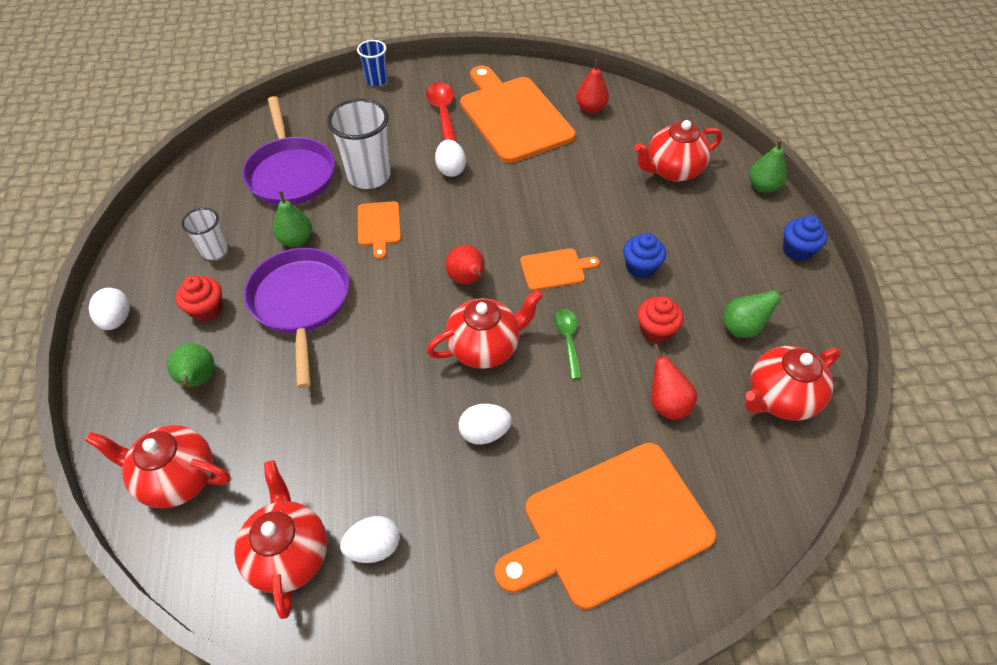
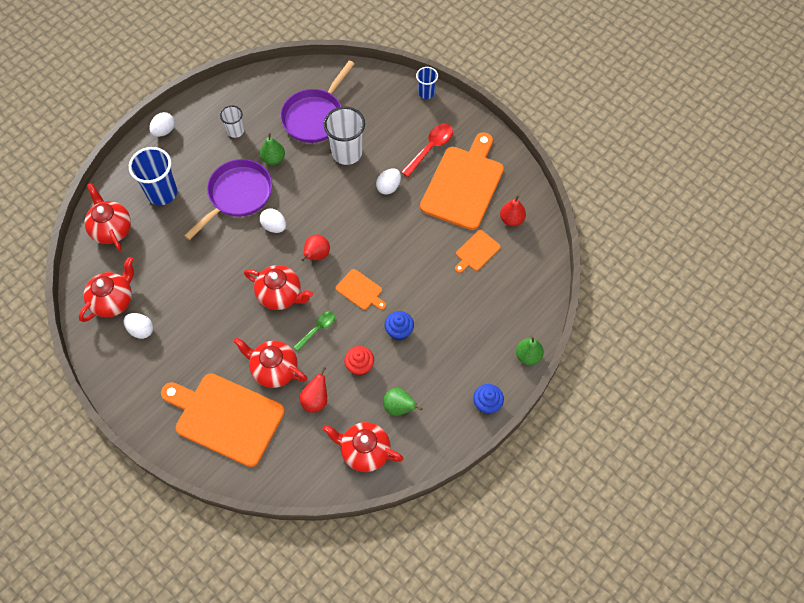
camera: 50 degrees right, 10 degrees up
(198, 380) = (162, 193): green pear -> blue cup
(207, 310) = (200, 161): red cupcake -> none
(379, 226) = (316, 187): orange cutting board -> orange cutting board (476, 252)
(484, 432) = (232, 331): white egg -> white egg (274, 226)
(672, 170) = (496, 299): red teapot -> red teapot (274, 369)

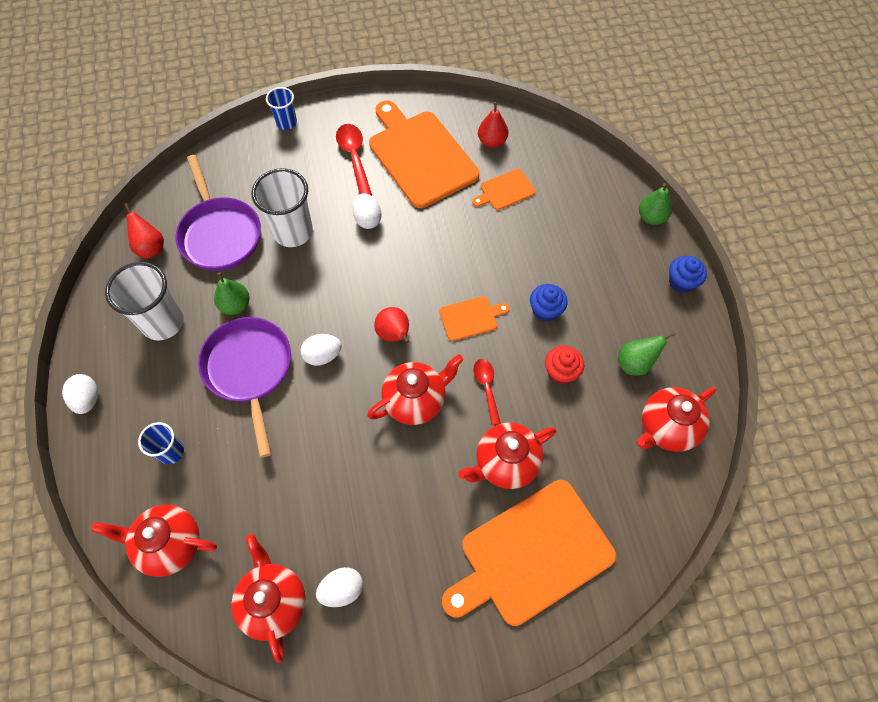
camera: 55 degrees left, 0 degrees up
(162, 193) = (171, 452): blue cup -> blue cup, size x0.56
(235, 131) = (163, 322): white cup -> white cup, size x1.78
(316, 400) = (573, 441): red pear -> red pear (150, 248)
(317, 329) = (486, 387): green spoon -> red spoon
(476, 252) = (505, 190): orange cutting board -> orange cutting board turned 75 degrees clockwise

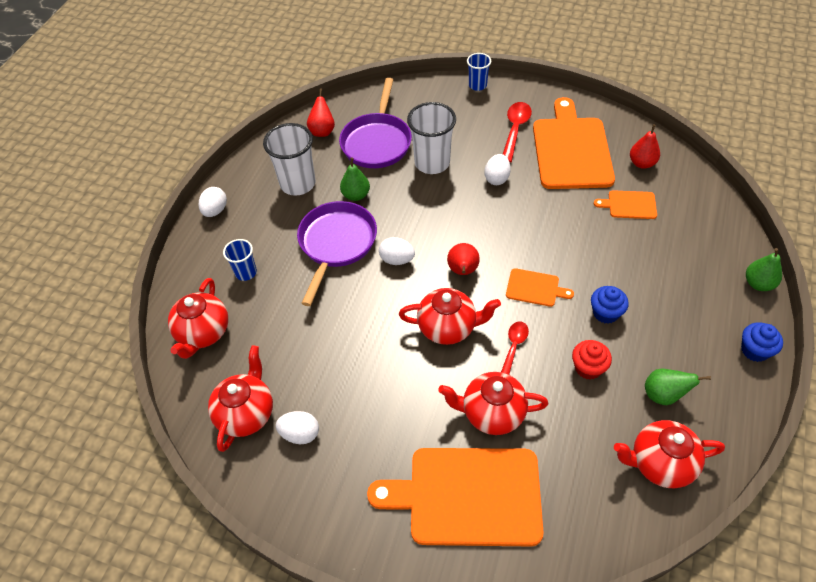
camera: 35 degrees right, 10 degrees down
(169, 544) = (203, 333): red teapot -> red teapot turned 120 degrees counterclockwise

